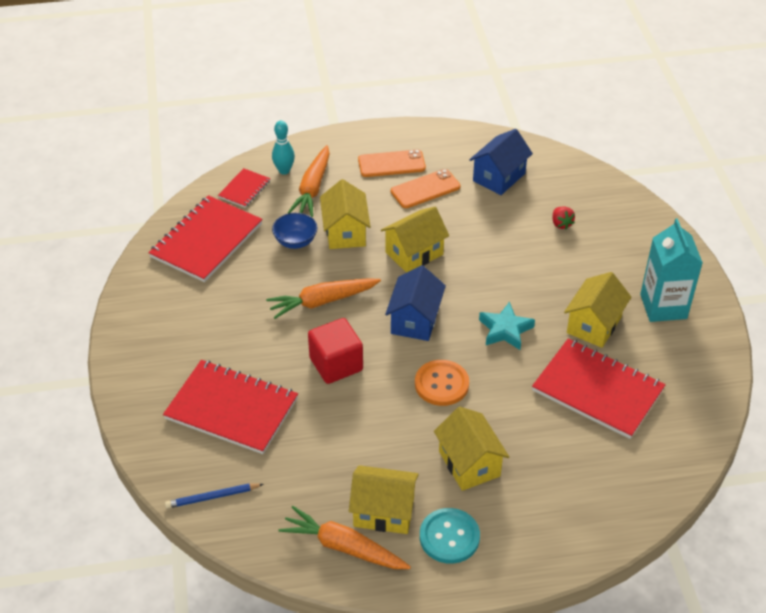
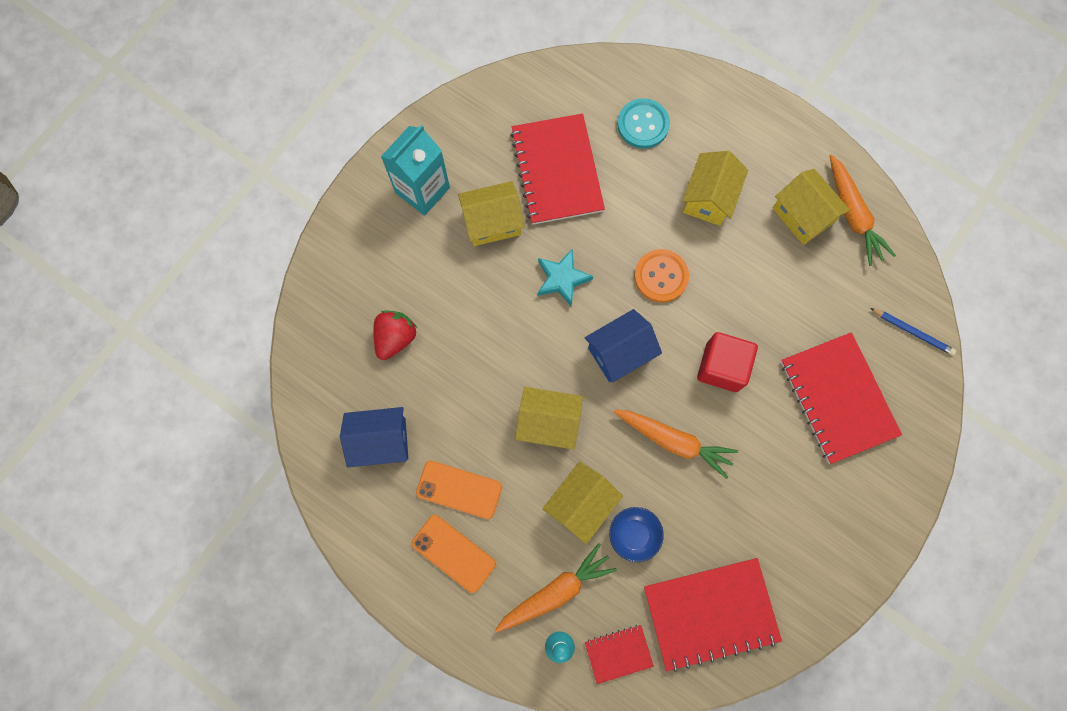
camera: 135 degrees left, 30 degrees up
(449, 537) = (776, 161): turquoise button -> turquoise button (643, 124)
(561, 224) = (395, 338): red strawberry -> red strawberry, size x1.63

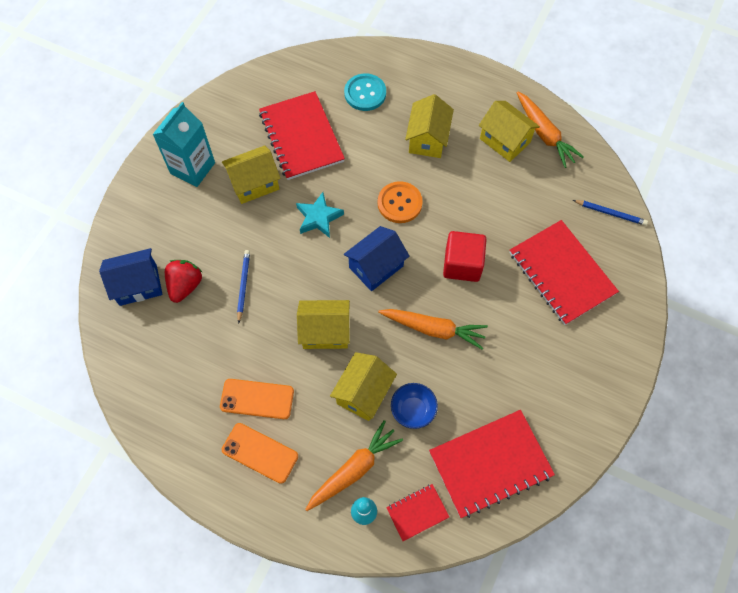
camera: 10 degrees left, 10 degrees down
(381, 441) = (183, 370): blue house -> blue house (138, 285)
(462, 349) = (243, 285): none -> blue pencil

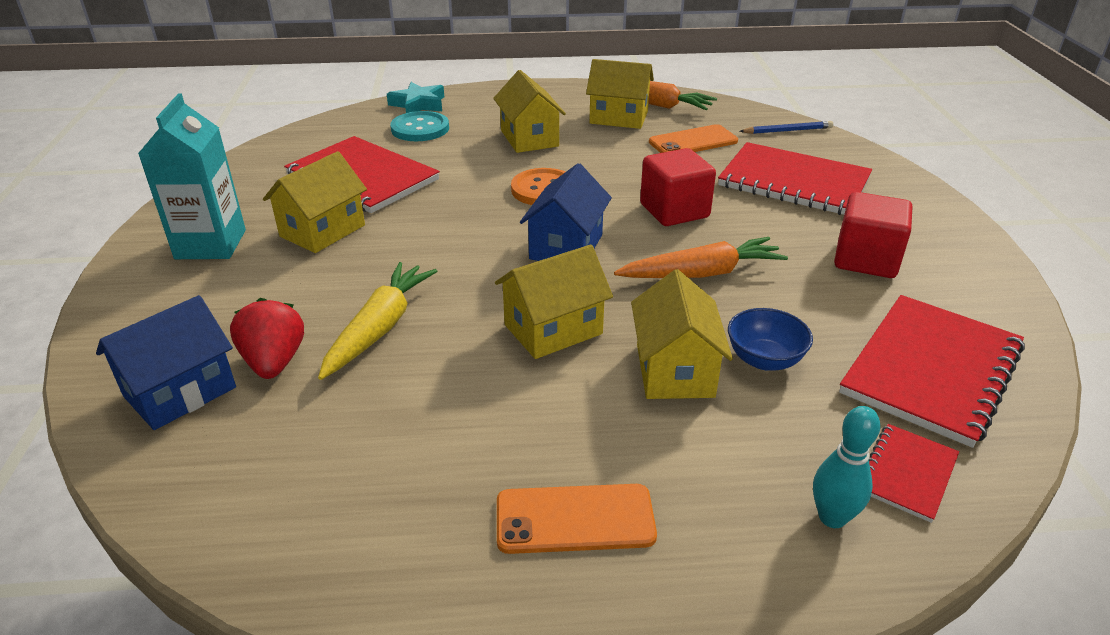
camera: 30 degrees left, 30 degrees down
(243, 285) = (379, 328): blue pencil -> yellow carrot
(257, 399) = (508, 448): orange phone -> orange phone (693, 142)
(319, 218) = (445, 231): turquoise star -> turquoise star (418, 104)
(354, 469) = (754, 466): orange carrot -> none
(537, 367) = (866, 260): none -> red cube

